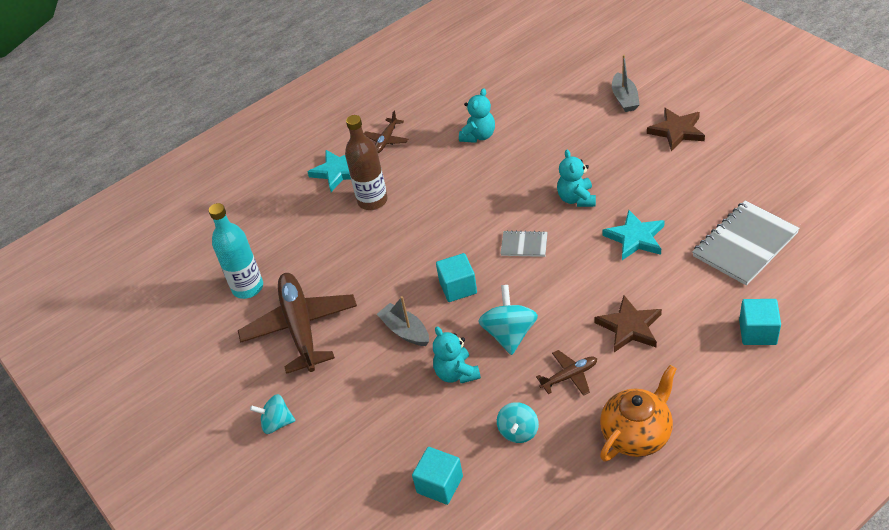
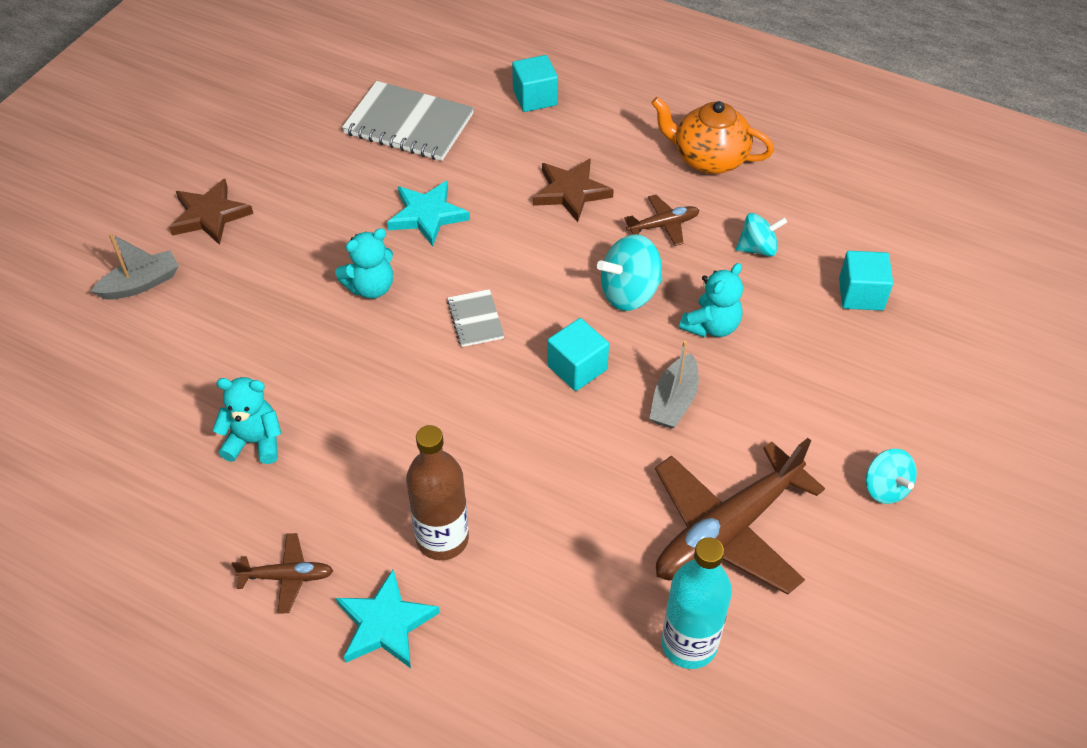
camera: 120 degrees left, 5 degrees up
(569, 376) = (663, 225): brown plane -> brown plane turned 120 degrees clockwise

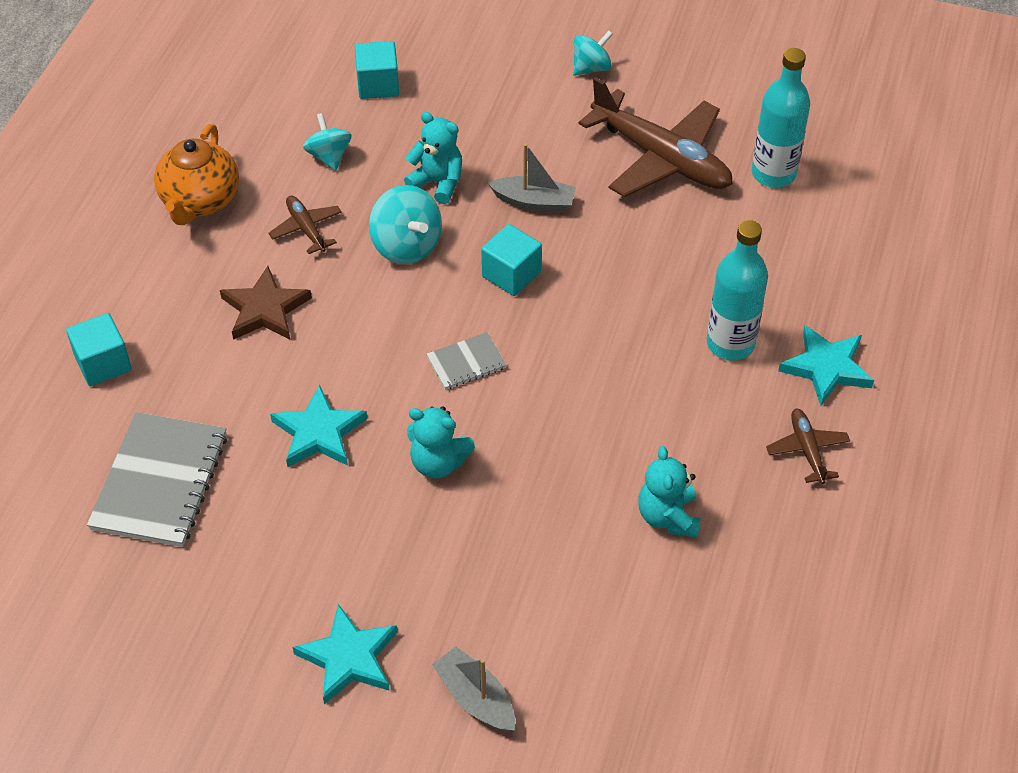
camera: 100 degrees left, 0 degrees up
(210, 215) = (348, 658): brown star -> turquoise star
(371, 287) = (438, 463): turquoise teddy bear -> turquoise teddy bear turned 150 degrees clockwise
(442, 539) = (730, 343): brown bottle -> turquoise bottle

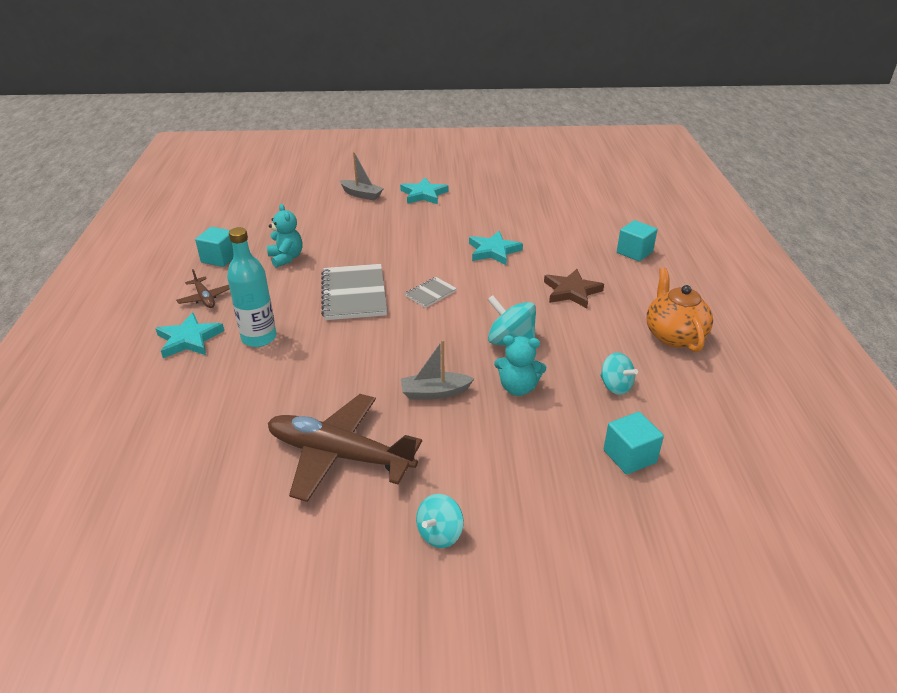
camera: 160 degrees right, 15 degrees down
(160, 482) = (556, 222): grey notebook -> grey notebook (354, 294)
(306, 228) = (587, 337): brown plane -> none
(438, 463) = (421, 253): turquoise teddy bear -> none
(511, 274) = (427, 343): turquoise cube -> turquoise cube (219, 258)
(773, 173) = (231, 467): turquoise bottle -> none

